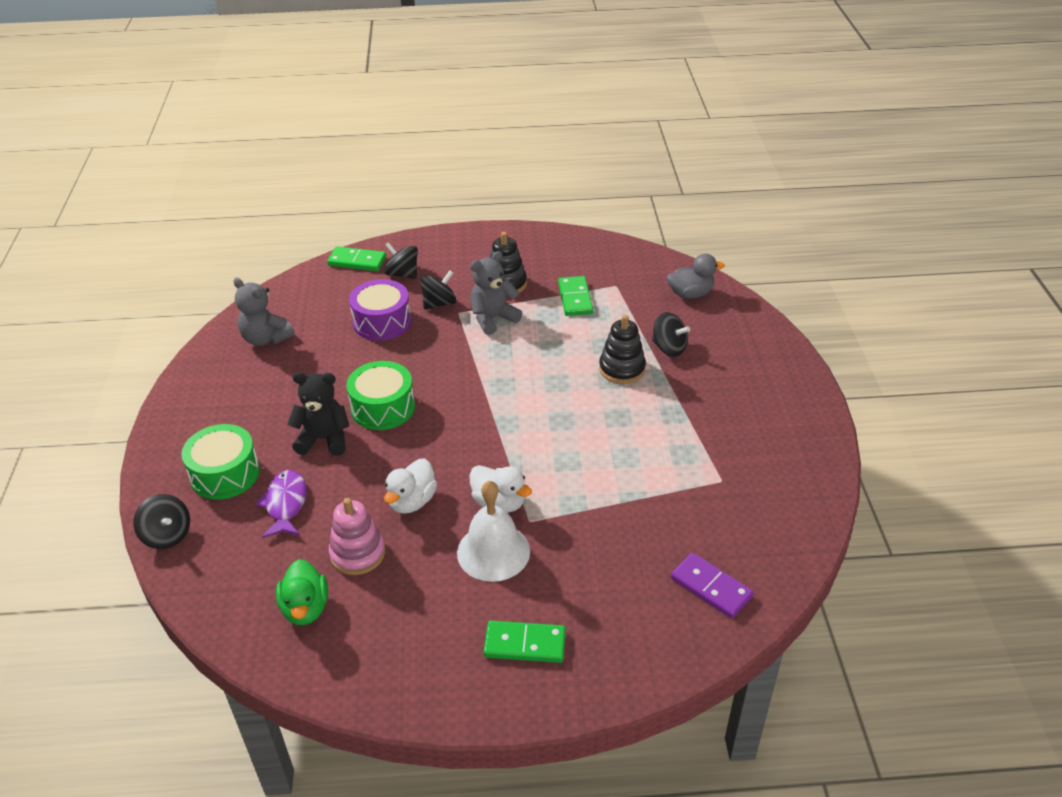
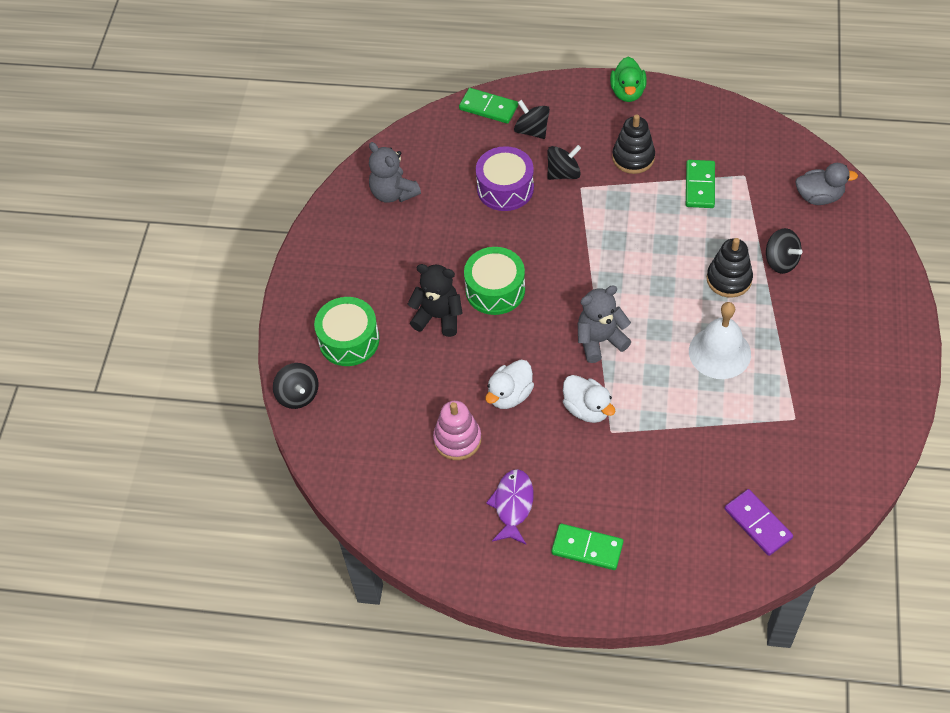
camera: 15 degrees right, 15 degrees up
(285, 504) = (399, 380): purple fish -> purple fish (513, 505)
(305, 608) = (409, 484): green duck -> green duck (627, 92)
(493, 318) = (613, 200): grey teddy bear -> grey teddy bear (600, 340)
(493, 552) = (574, 457): white bell -> white bell (719, 352)

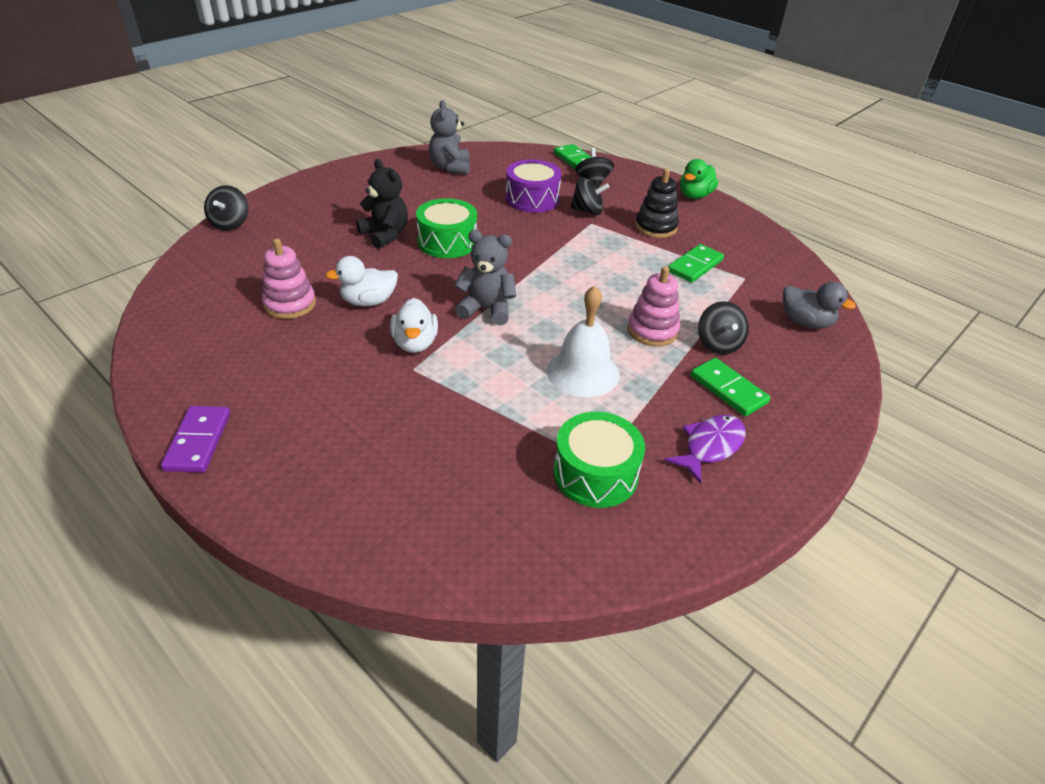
camera: 30 degrees right, 15 degrees down
(349, 340) = (307, 216): green drum -> green drum (595, 474)
(513, 505) = (264, 367): purple fish -> purple fish (710, 446)
(587, 548) = (274, 435): green domino -> green domino (728, 389)
(729, 279) = (652, 330): black stacking toy -> pink stacking toy
(758, 523) = (453, 524): purple domino -> purple domino (198, 441)

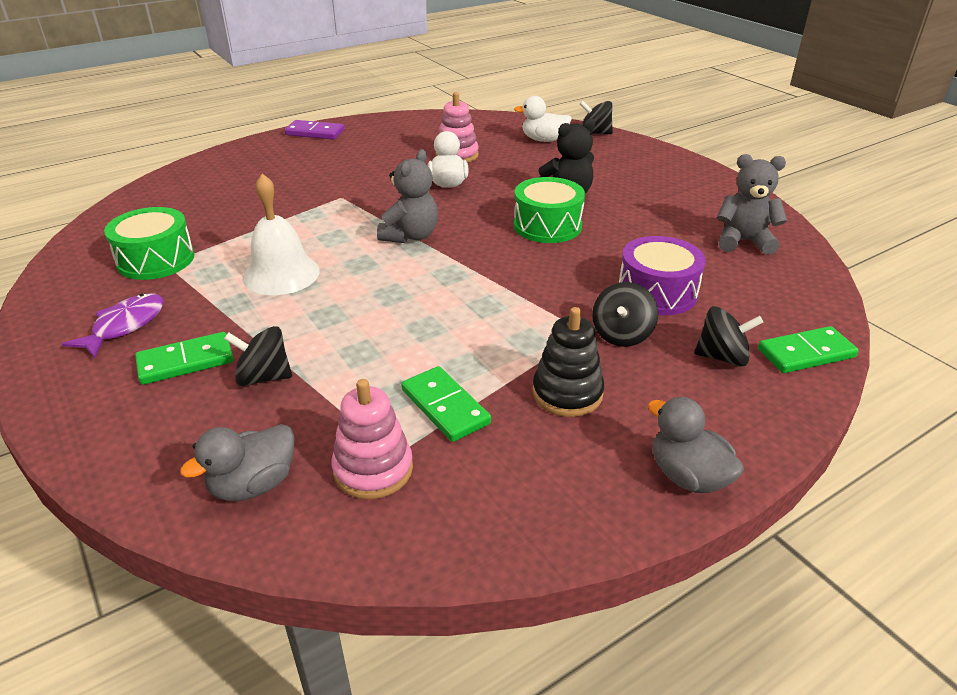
camera: 105 degrees right, 5 degrees down
(415, 343) = (375, 200): white duck -> white duck (543, 140)
(652, 330) = (319, 331): pink stacking toy -> pink stacking toy (373, 469)
(694, 195) = (688, 476): green duck -> grey duck
(710, 446) = (125, 326): purple fish -> purple fish turned 120 degrees counterclockwise

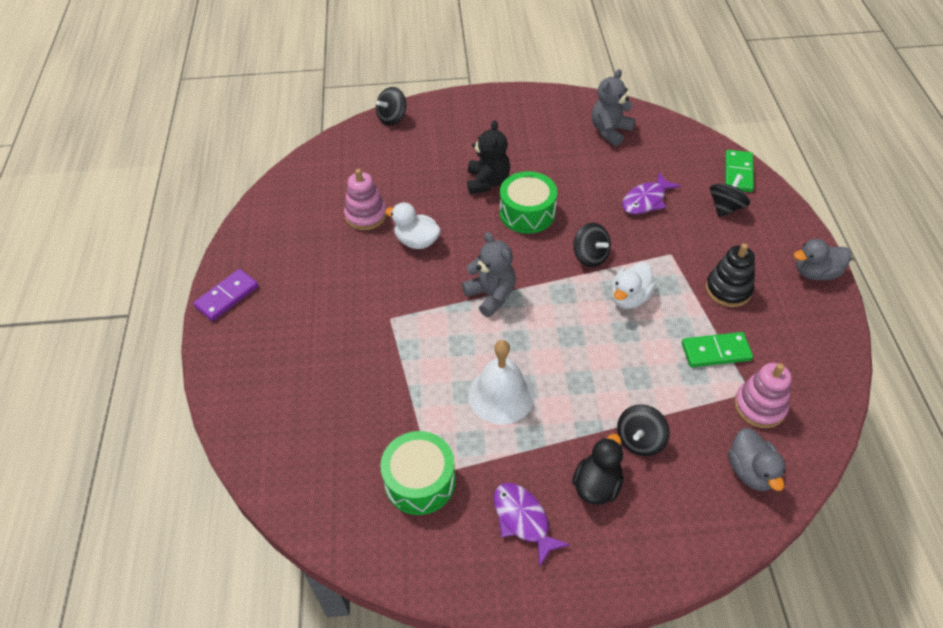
camera: 60 degrees left, 15 degrees up
(186, 362) = (597, 485): green domino -> black duck
(543, 140) = (380, 152): white duck -> white duck (629, 298)
(621, 335) = (682, 238): black spinning top -> black spinning top (590, 256)
(657, 292) = (646, 200): purple drum -> purple fish

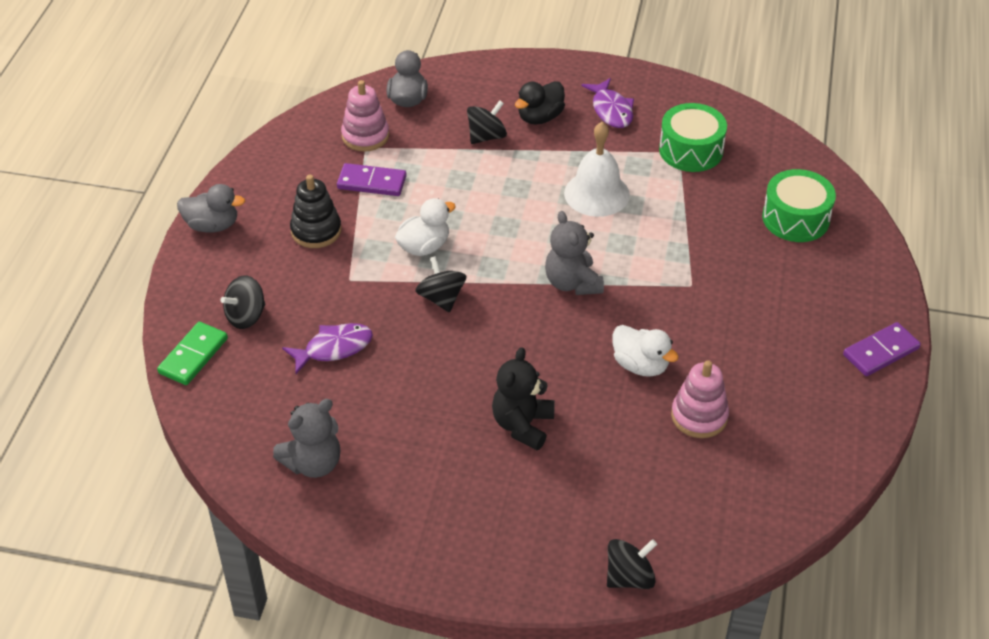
camera: 165 degrees left, 5 degrees down
(527, 213) = (489, 368): green drum -> green drum (795, 218)
(716, 351) = (372, 182): green domino -> purple domino

